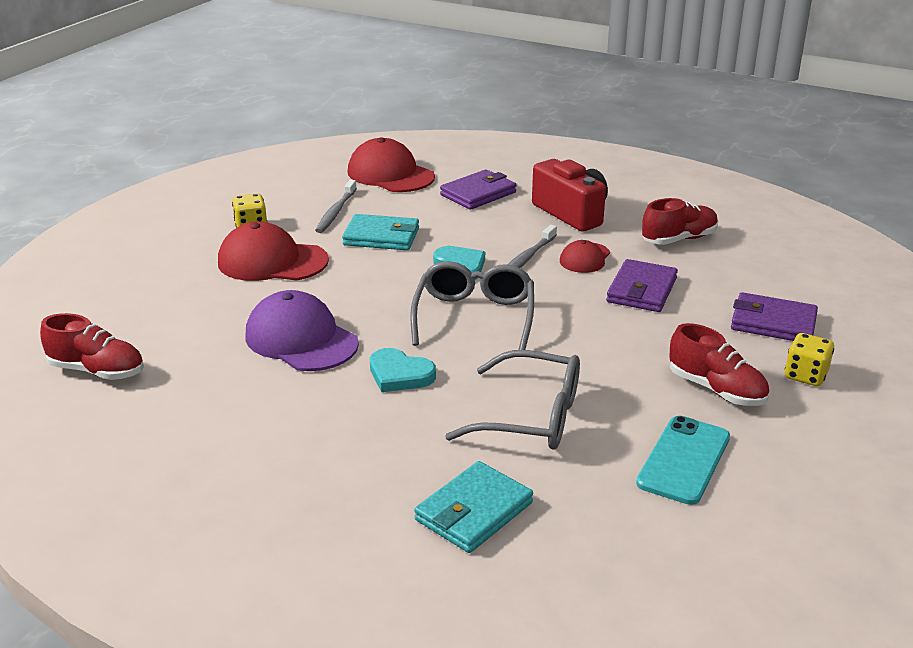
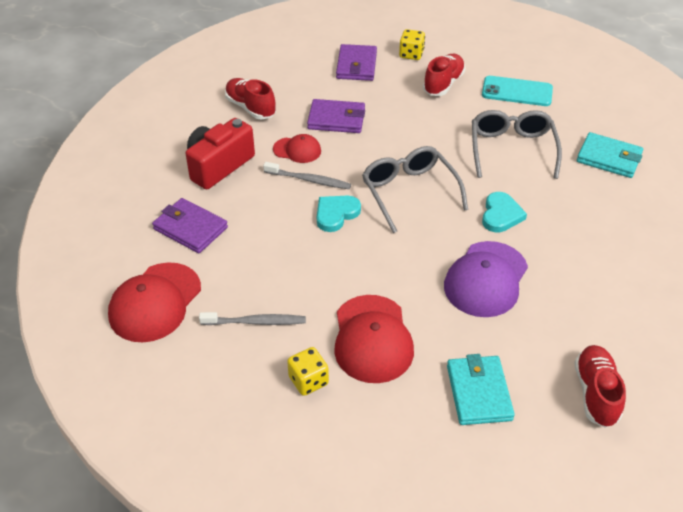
camera: 105 degrees left, 15 degrees up
(381, 237) = (298, 275): turquoise wallet -> turquoise wallet (478, 393)
(474, 317) = (409, 193): grey glasses -> grey glasses turned 75 degrees clockwise

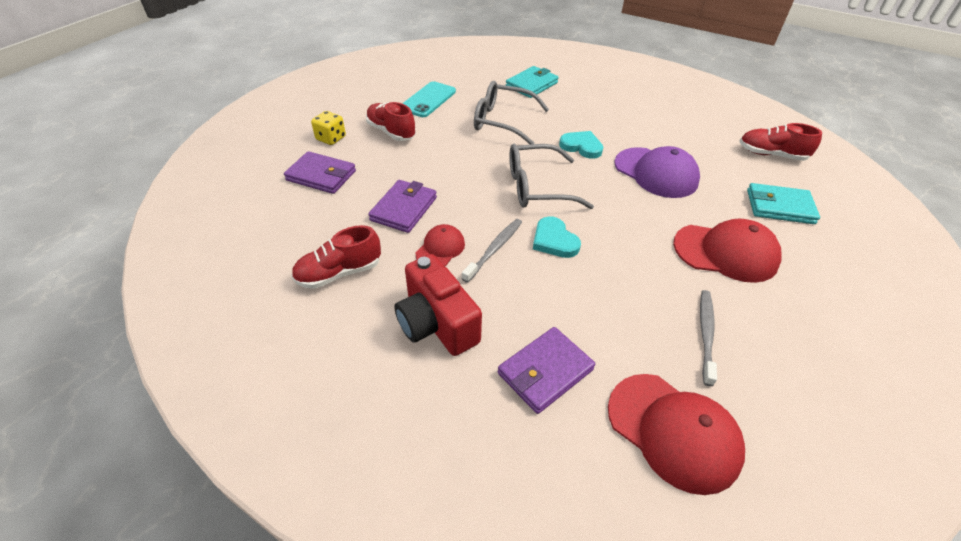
camera: 75 degrees left, 0 degrees up
(308, 381) = (782, 307): yellow dice -> none

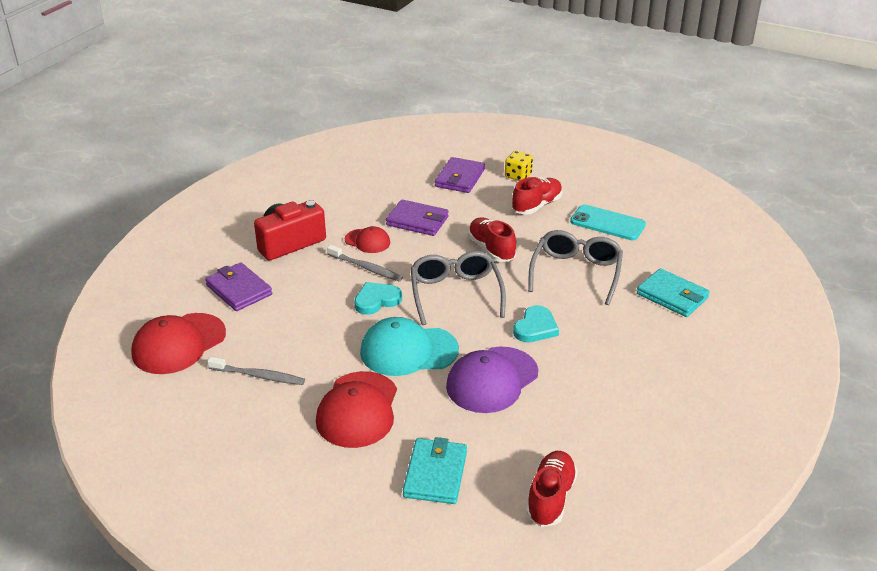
camera: 90 degrees right, 10 degrees down
(339, 273) = (342, 199): red shoe -> red shoe (491, 249)
(631, 219) = (408, 351): none -> turquoise cap

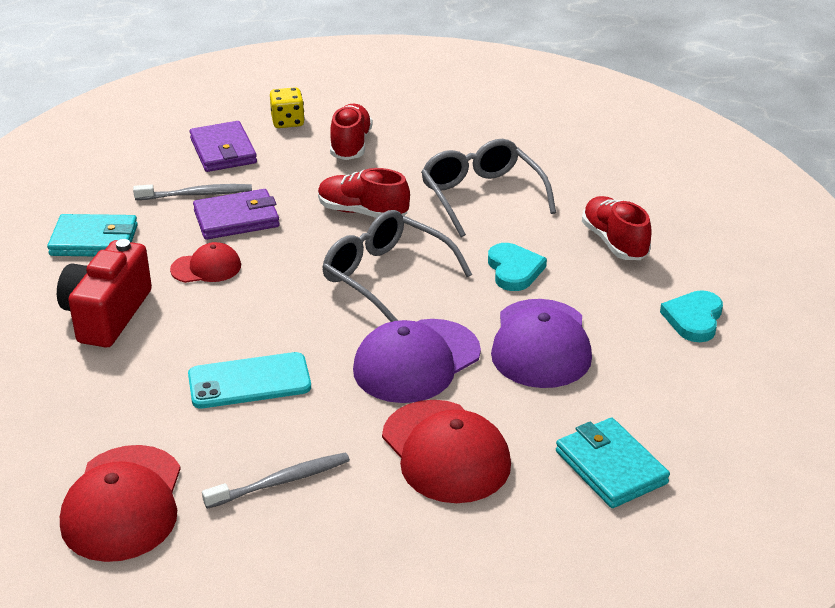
camera: 40 degrees left, 0 degrees up
(239, 290) = (116, 400): purple wallet -> none
(366, 268) = (246, 298): grey toothbrush -> grey toothbrush (197, 194)
(376, 300) = (307, 327): turquoise heart -> turquoise heart (694, 319)
(408, 351) = (416, 361): turquoise cap -> purple cap
(550, 498) = (740, 423): red shoe -> red shoe (614, 242)
(607, 223) = (447, 132): turquoise phone -> turquoise phone (249, 381)
(672, 296) = (599, 176): turquoise wallet -> turquoise wallet (94, 240)

